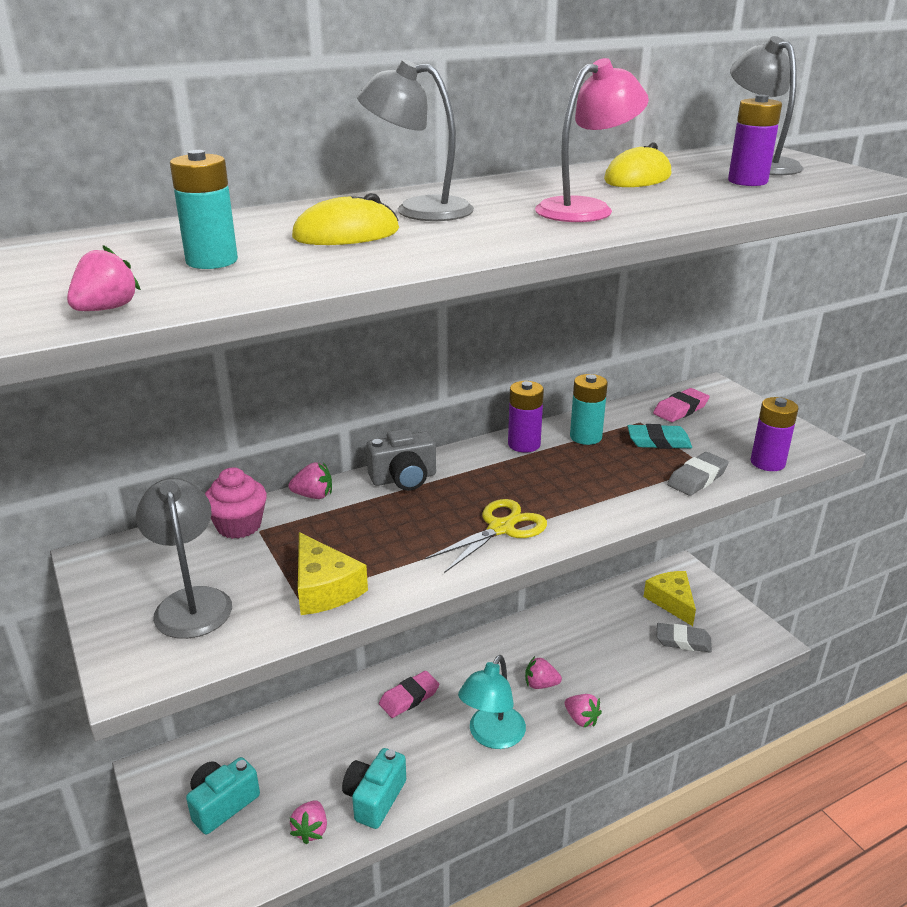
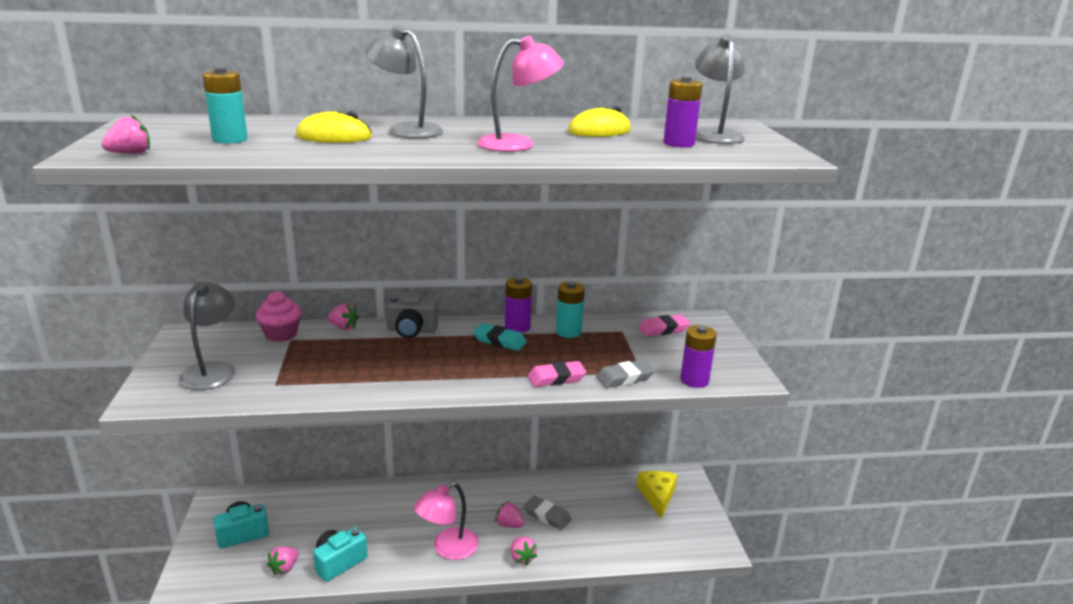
camera: 20 degrees right, 5 degrees down
(324, 588) = (296, 382): yellow cheese -> none
(409, 697) = (408, 505): pink eraser -> pink eraser (556, 378)
(492, 736) = (447, 548): turquoise lamp -> pink lamp
(501, 528) = (445, 376): yellow scissors -> none
(658, 441) = (621, 347): turquoise eraser -> turquoise eraser (500, 341)
(683, 641) = (644, 527): grey eraser -> grey eraser (547, 515)

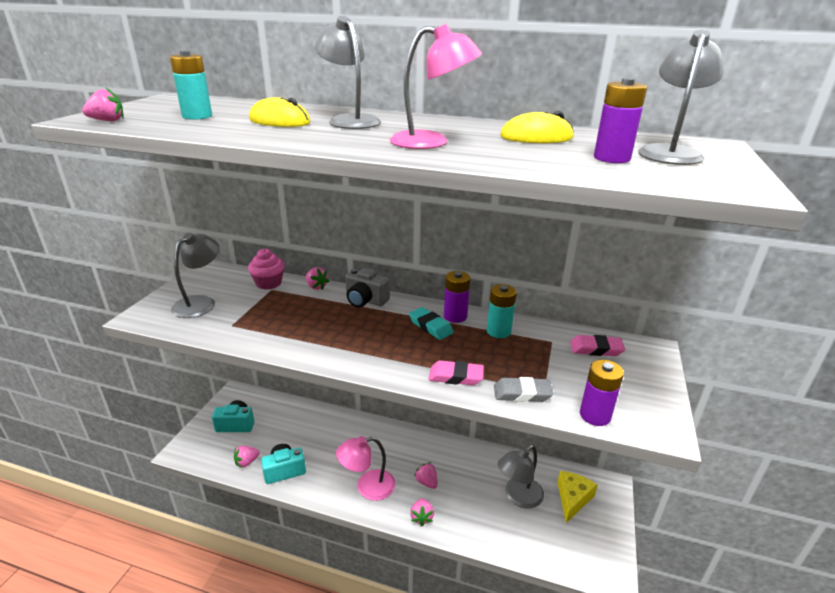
camera: 25 degrees right, 5 degrees up
(547, 515) = (462, 484): grey eraser -> none
(607, 510) = (518, 497): none -> grey lamp

